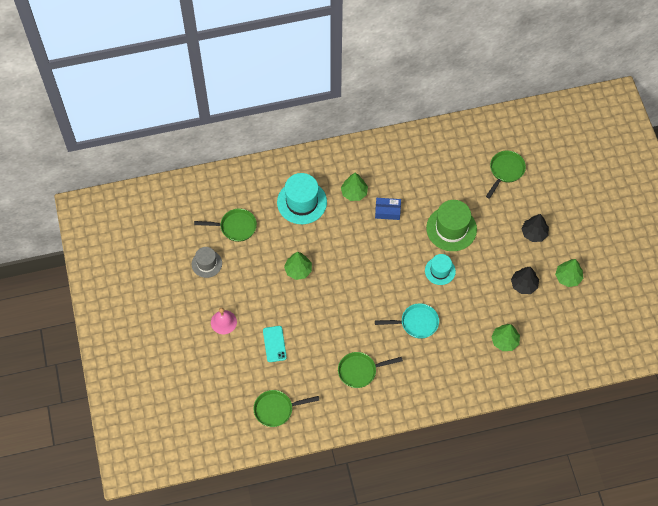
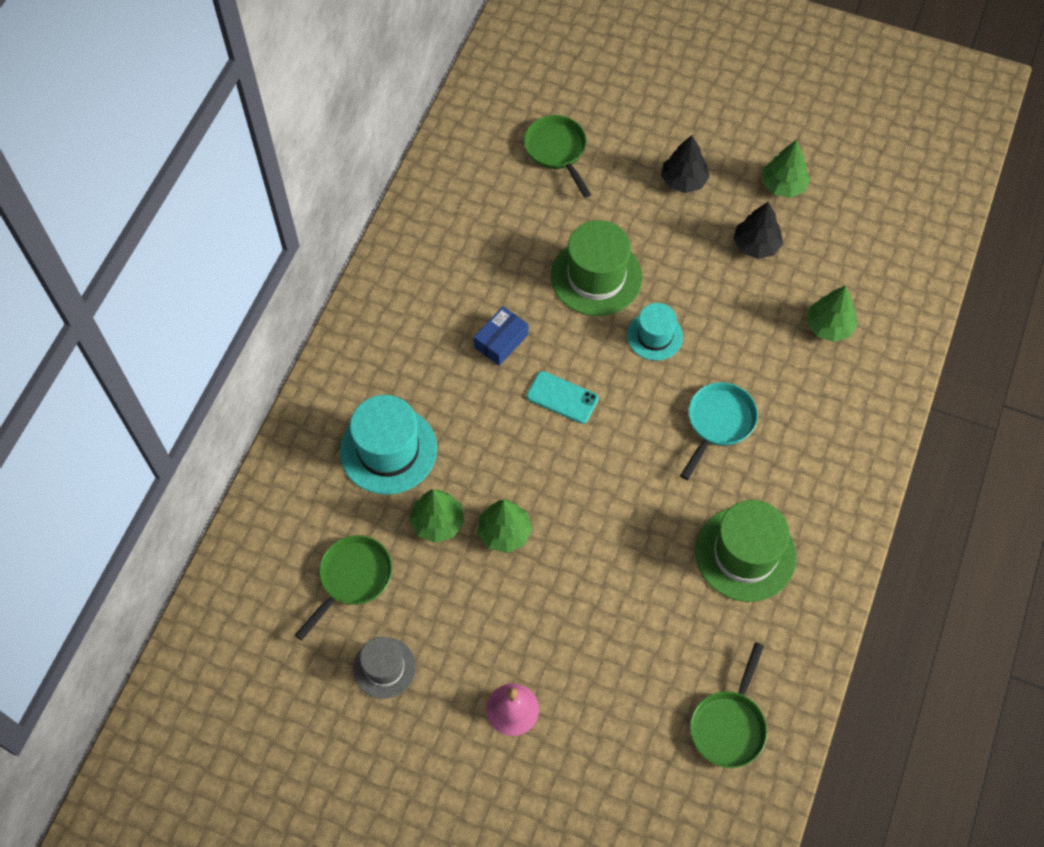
camera: 55 degrees left, 0 degrees up
(274, 344) = (609, 653): turquoise phone -> turquoise phone (562, 397)
(354, 192) = (432, 366): green tree -> green tree (437, 522)
(360, 371) = (745, 554): green pan -> green hat

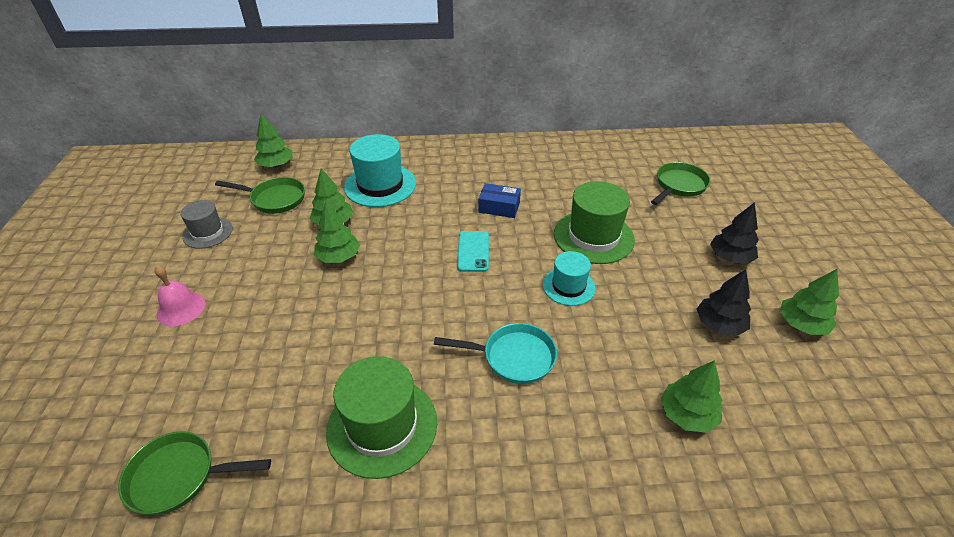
camera: 65 degrees right, 20 degrees down
(270, 562) = (276, 165): none -> green tree

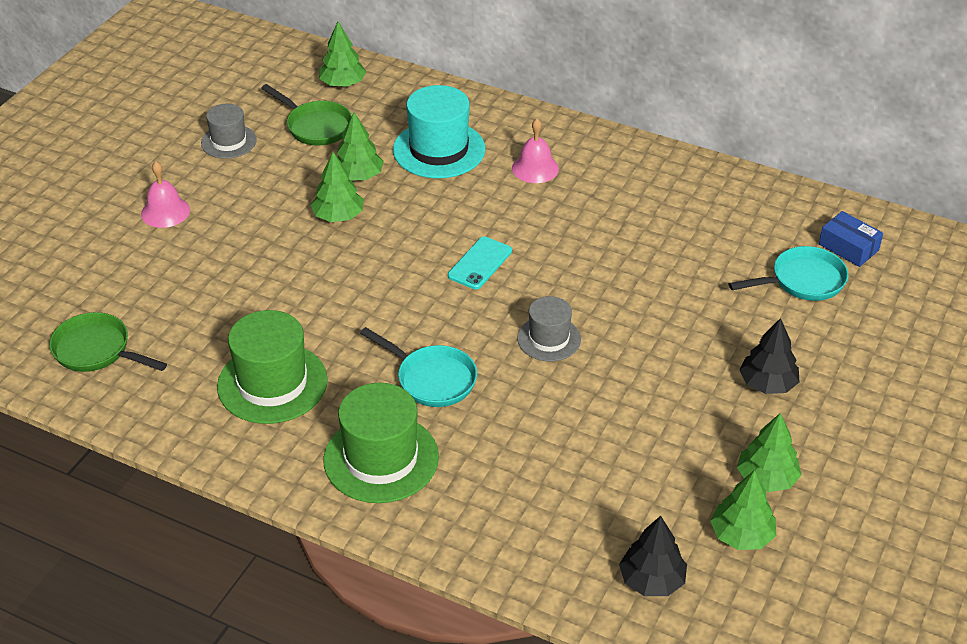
camera: 30 degrees right, 0 degrees up
(456, 175) = (535, 168): none -> pink bell
(499, 207) = (552, 225): blue box -> blue box (848, 247)
(568, 286) = (549, 339): turquoise hat -> grey hat
(593, 237) = (629, 299): green hat -> green hat (381, 458)
(679, 186) = (802, 281): green pan -> turquoise pan
(687, 414) = (550, 495): green tree -> green tree (741, 535)
(719, 325) = (672, 440): black tree -> black tree (652, 580)

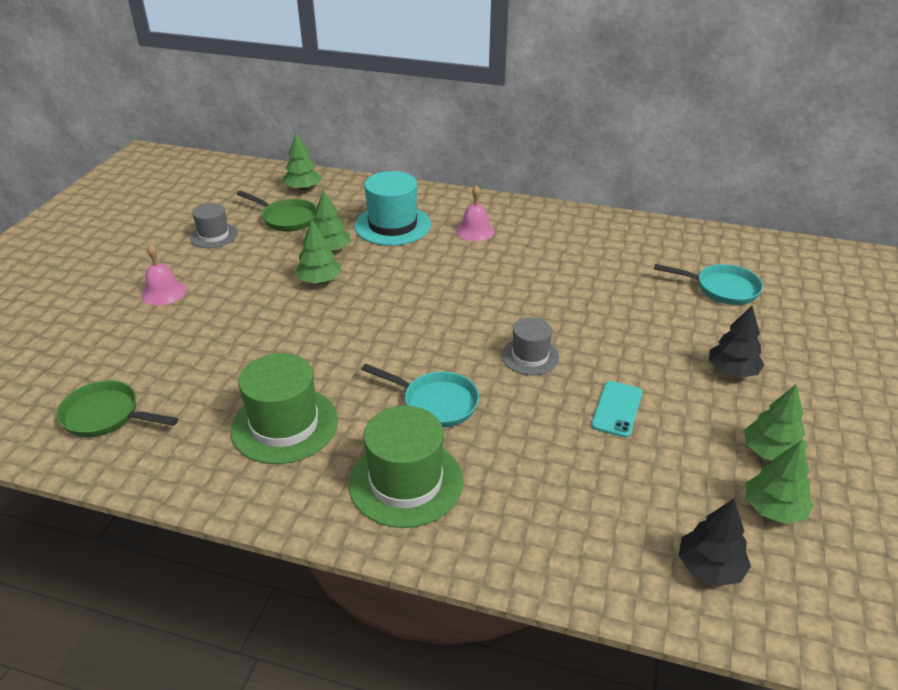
camera: 10 degrees left, 5 degrees down
(480, 263) = (451, 304): turquoise phone -> turquoise phone (617, 409)
(802, 281) = (722, 289): turquoise pan -> turquoise pan turned 45 degrees clockwise
(848, 247) = (745, 261): blue box -> none

